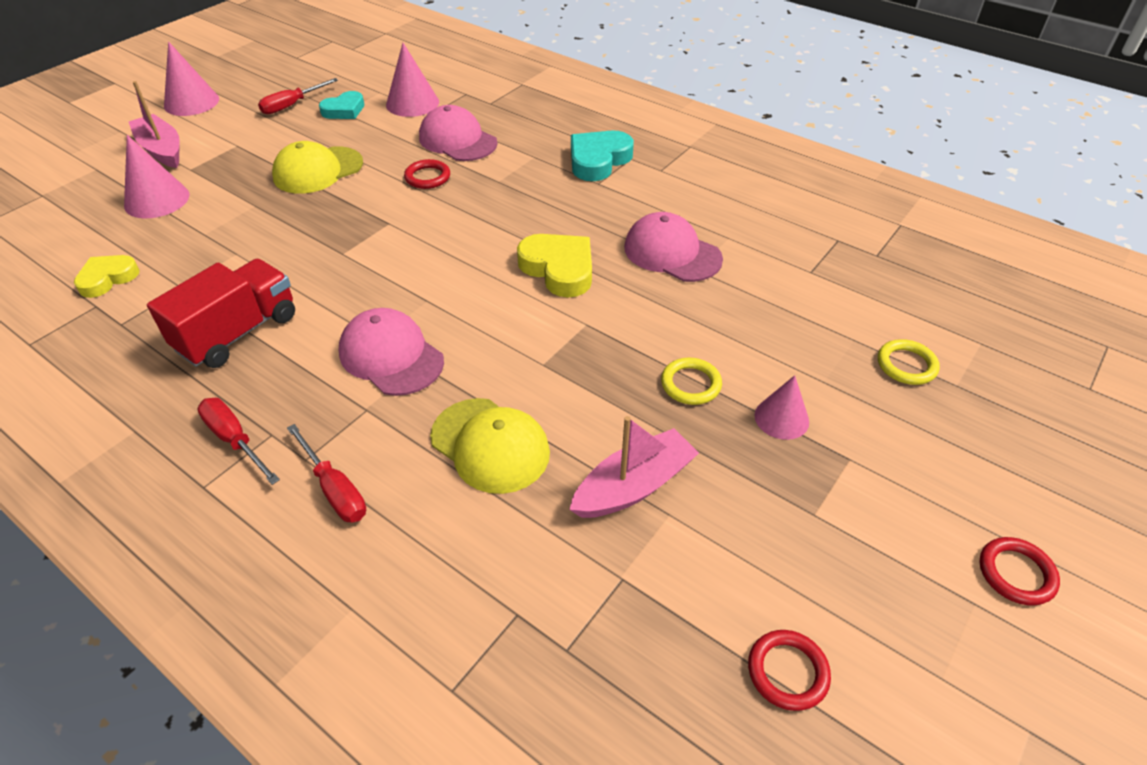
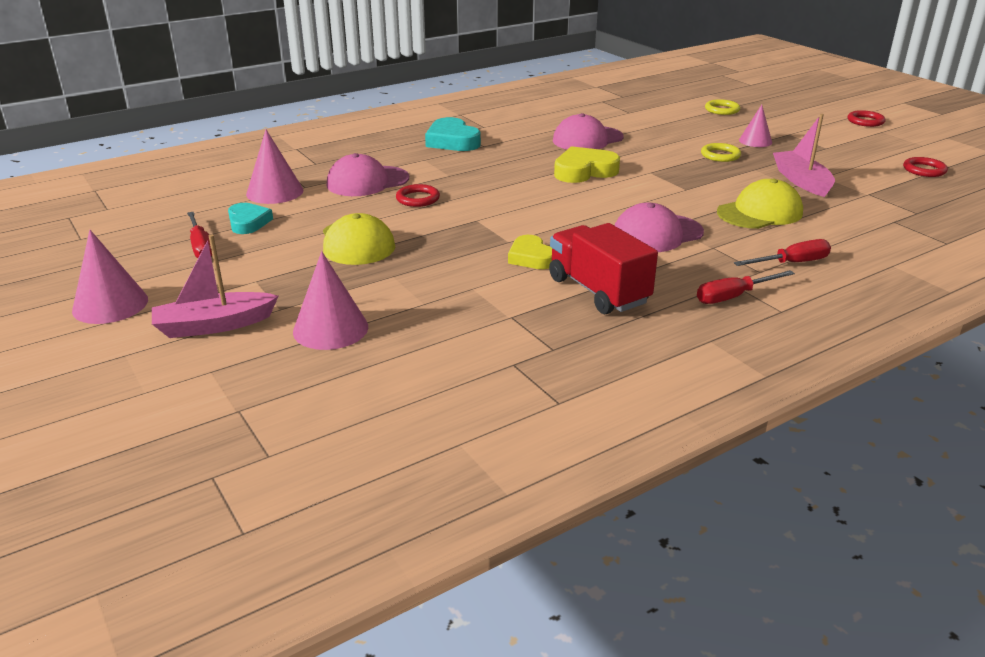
camera: 70 degrees left, 15 degrees down
(107, 278) = (468, 357): yellow heart -> yellow heart (531, 257)

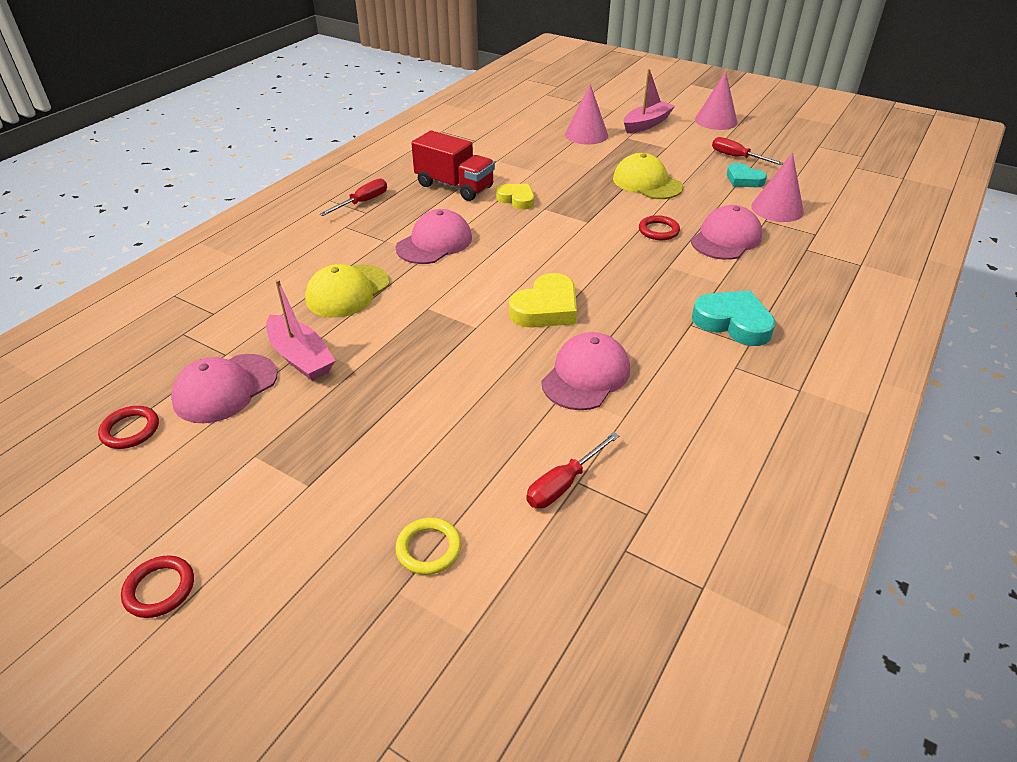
camera: 155 degrees right, 10 degrees up
(720, 155) = (404, 387): yellow ring -> none
(755, 141) = (360, 442): pink cone -> none
(792, 263) = (320, 239): red screwdriver -> red screwdriver (563, 484)
(860, 176) = (225, 388): none -> pink cap

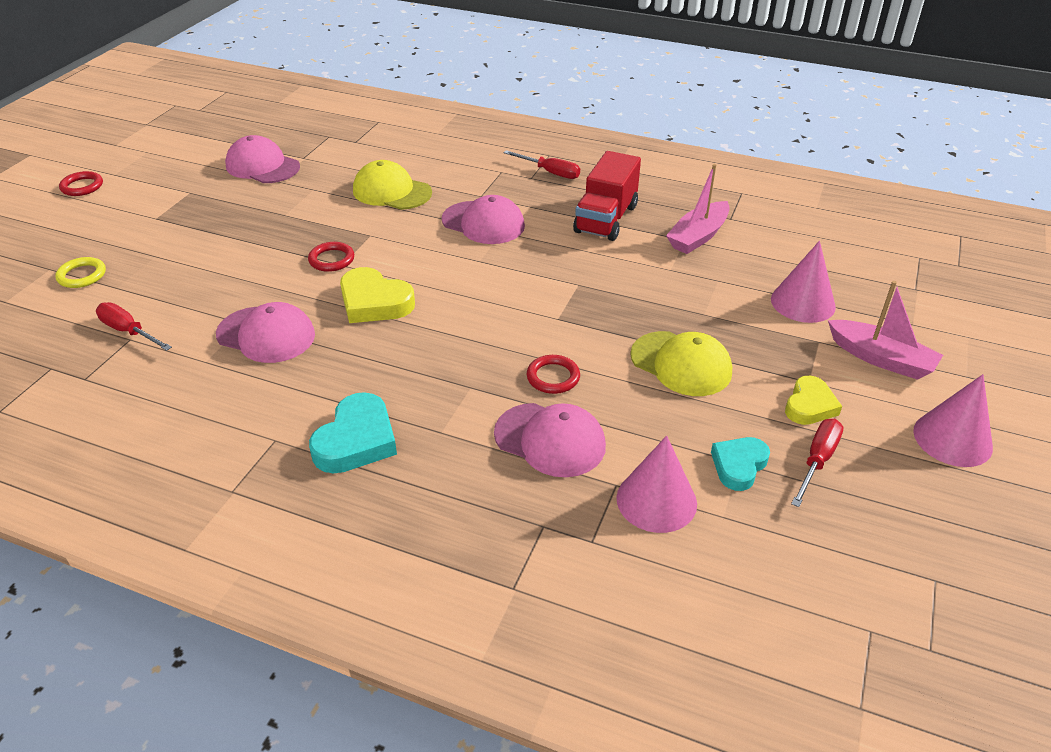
camera: 80 degrees right, 0 degrees up
(130, 430) = (222, 144): red ring -> red ring (331, 259)
(301, 357) = (298, 188): pink boat -> pink boat (698, 236)
(516, 199) = (592, 263): yellow heart -> yellow heart (809, 405)
(647, 183) = (681, 364): yellow cap -> yellow cap turned 90 degrees clockwise

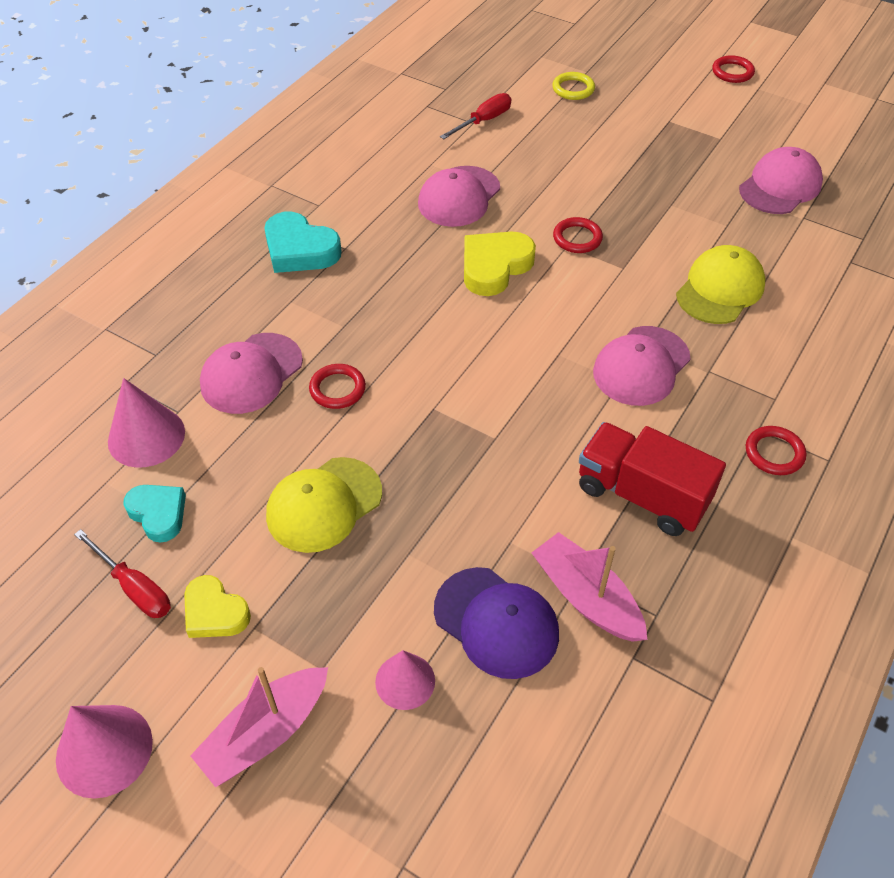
camera: 100 degrees right, 10 degrees up
(550, 172) = (774, 453): red screwdriver -> red ring
(737, 270) = (496, 622): none -> purple cap
(803, 302) = (405, 681): pink cone -> pink cone, size x0.66

